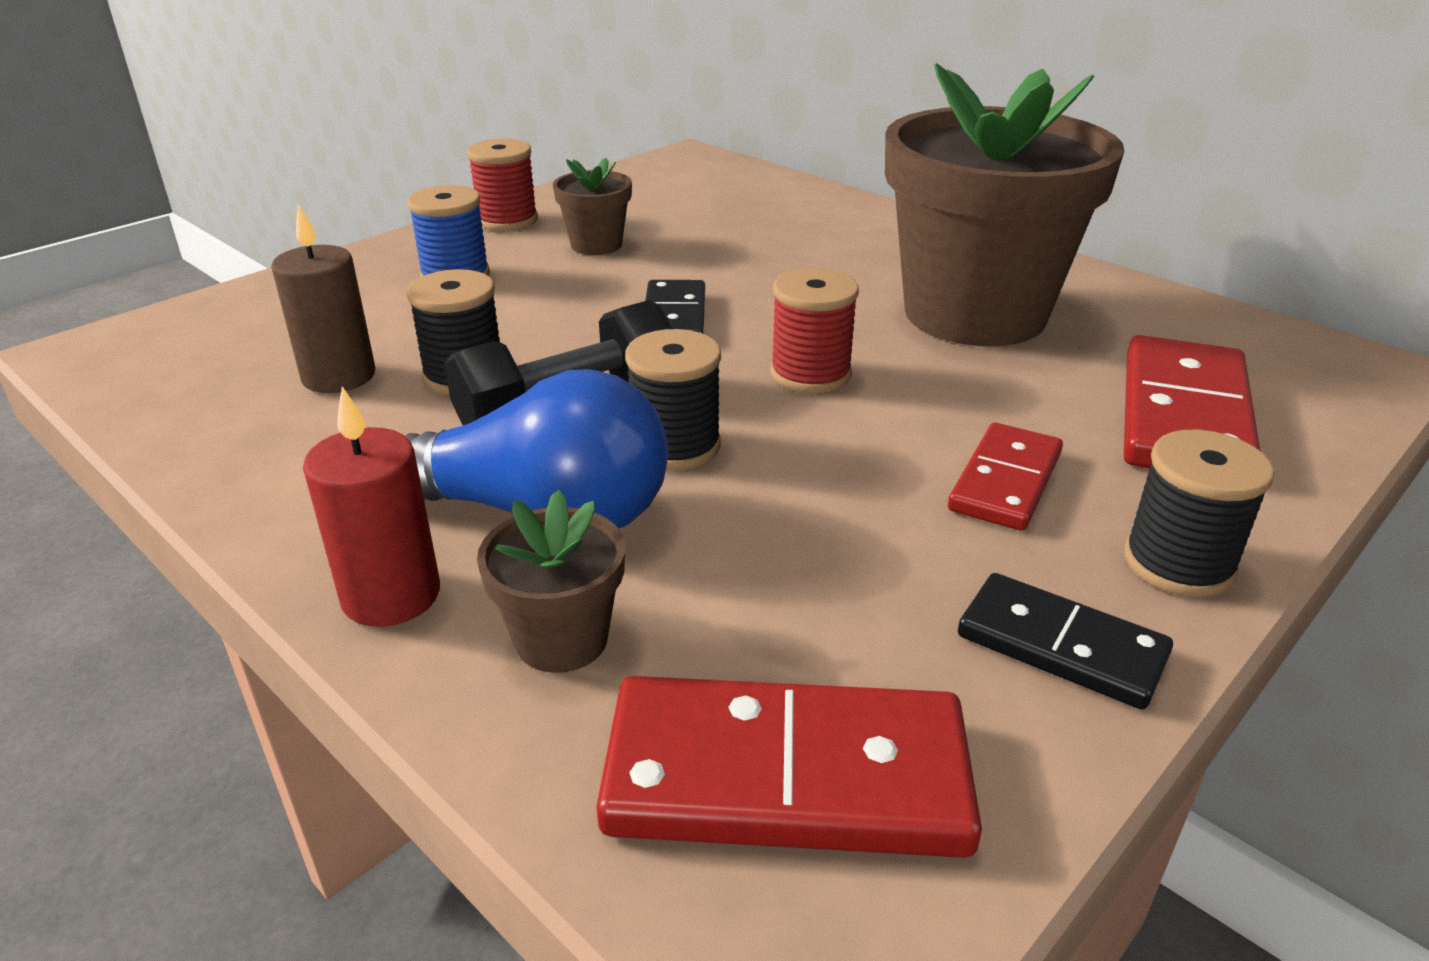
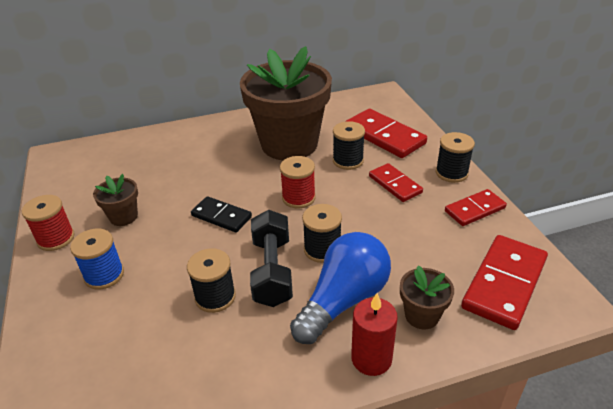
camera: 60 degrees left, 5 degrees up
(339, 376) = (175, 344): brown candle -> none
(1012, 394) = (348, 161): none -> black spool
(1061, 646) = (475, 210): black domino -> red domino

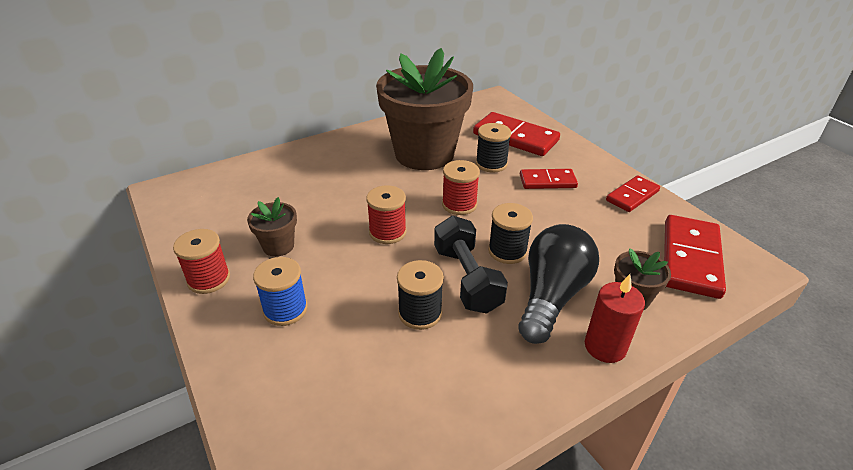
camera: 15 degrees left, 0 degrees up
(221, 216) = (387, 232): black domino -> red spool
(343, 300) = (551, 296): blue light bulb -> black light bulb
(395, 184) = (547, 181): red domino -> red domino turned 45 degrees counterclockwise
(451, 173) = (595, 165): black spool -> none

